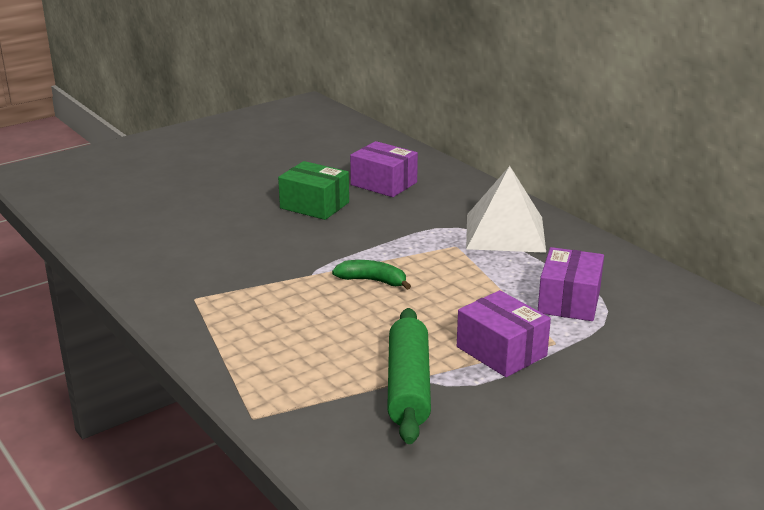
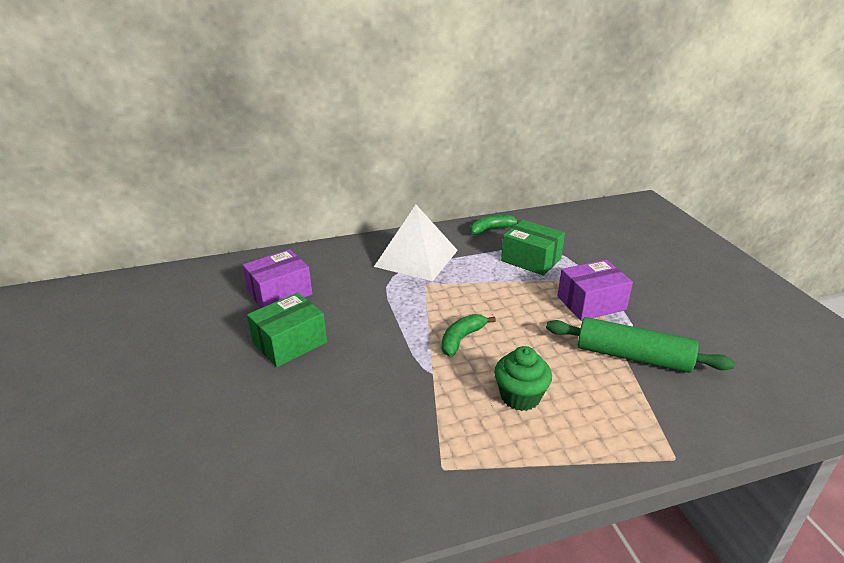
camera: 70 degrees left, 5 degrees up
(301, 323) = (520, 397): none -> green cupcake
(569, 301) = (531, 260): purple box -> green box
(620, 266) = (492, 229): none -> green banana

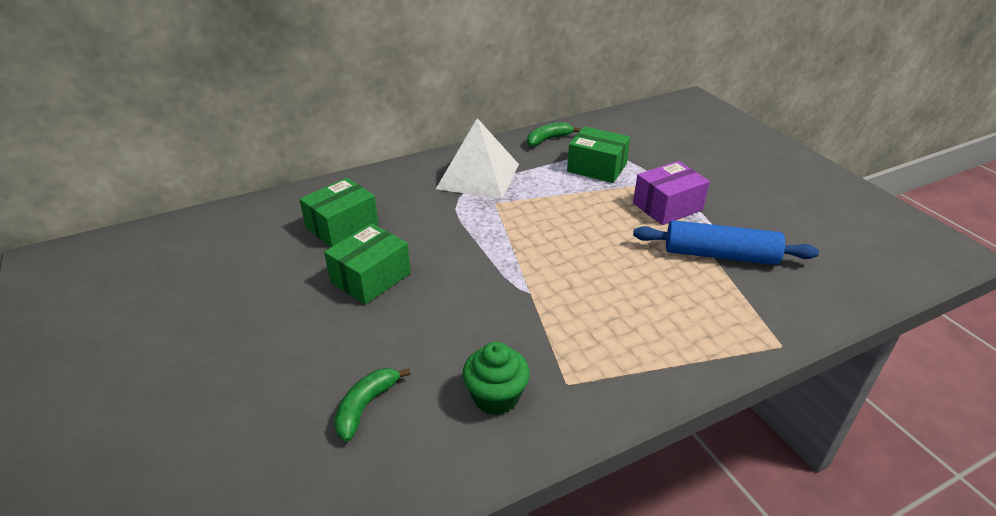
camera: 10 degrees left, 5 degrees up
(280, 293) = (342, 226): purple box -> green box
(461, 339) = (549, 255): green banana -> green banana (366, 406)
(520, 397) = (623, 306): green cupcake -> green cupcake (496, 397)
(633, 357) = (720, 255): green rolling pin -> blue rolling pin

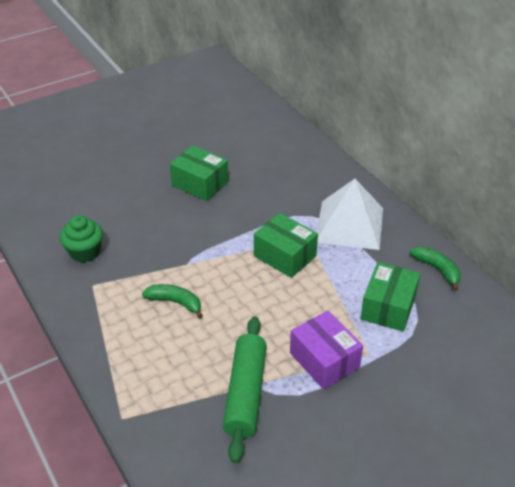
camera: 85 degrees right, 5 degrees up
(342, 226) = (259, 161): green box -> green box (285, 256)
(366, 406) = (83, 199): green banana -> green banana (175, 302)
(720, 255) = (245, 393): blue rolling pin -> green rolling pin

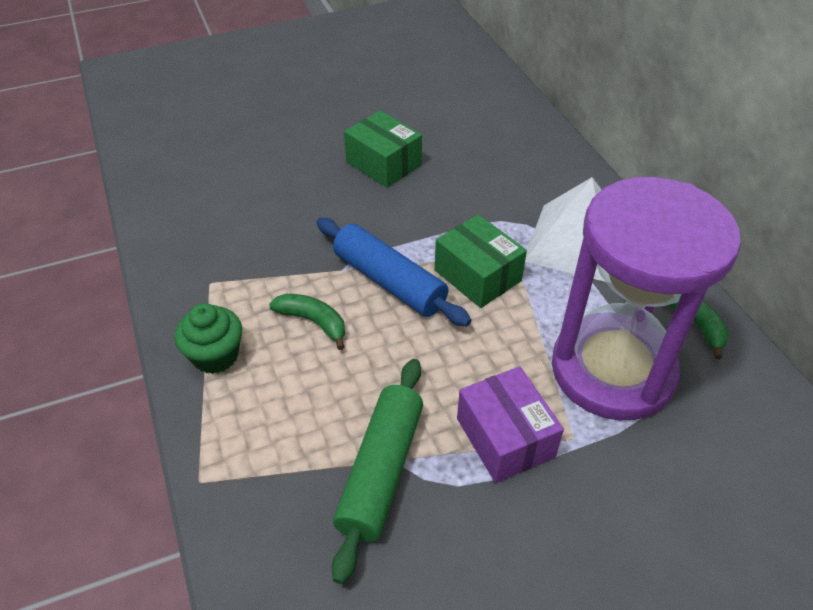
camera: 10 degrees right, 5 degrees up
(85, 252) = (212, 237): green cupcake -> green cupcake (215, 355)
(223, 268) = (389, 282): none -> blue rolling pin
(388, 307) = (612, 370): green box -> purple hourglass

